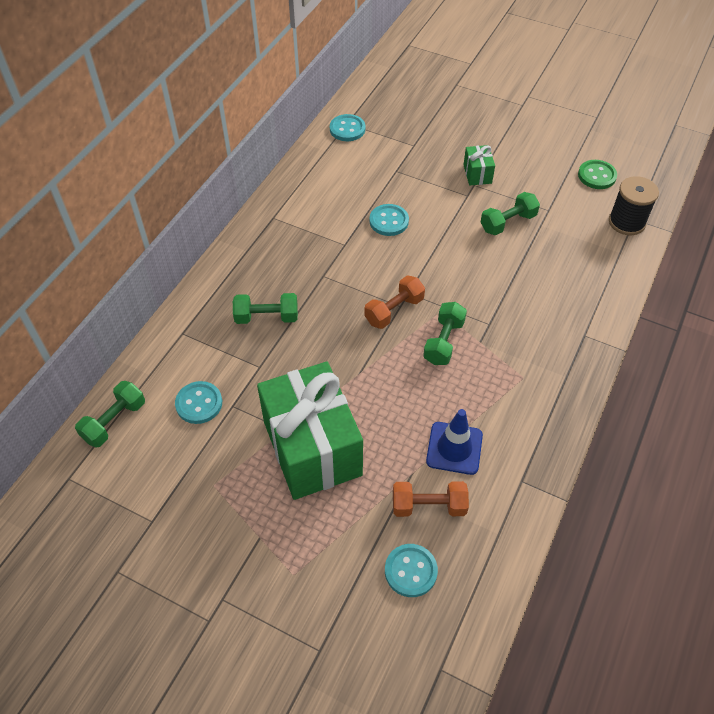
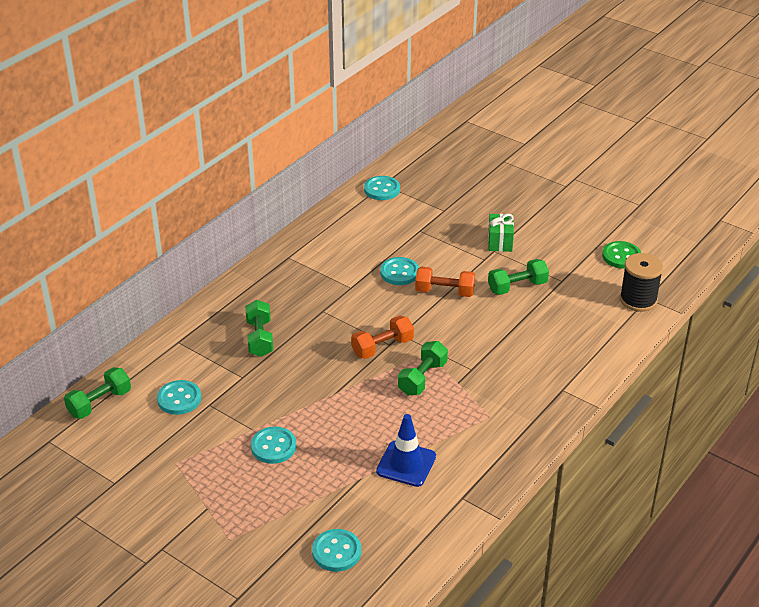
camera: 10 degrees right, 15 degrees down
(266, 317) = (260, 338): green dumbbell -> green dumbbell turned 75 degrees clockwise
(312, 448) = (273, 446): green gift -> turquoise button
(428, 506) = (368, 505): orange dumbbell -> orange dumbbell (444, 292)

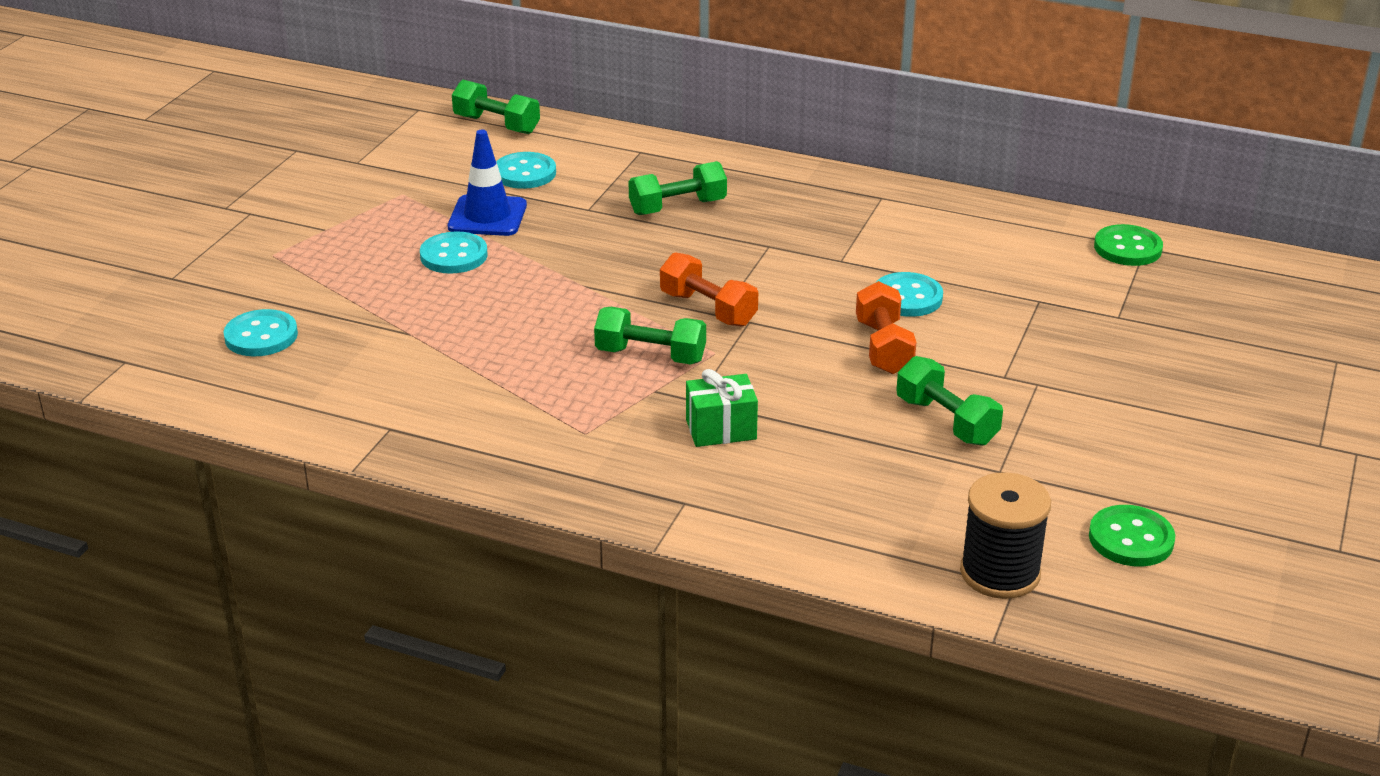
camera: 75 degrees right, 5 degrees down
(382, 189) = (1127, 248): turquoise button -> green button
(406, 464) = (450, 367): blue traffic cone -> blue traffic cone (487, 216)
(500, 242) = (1068, 387): green gift -> green gift (721, 429)

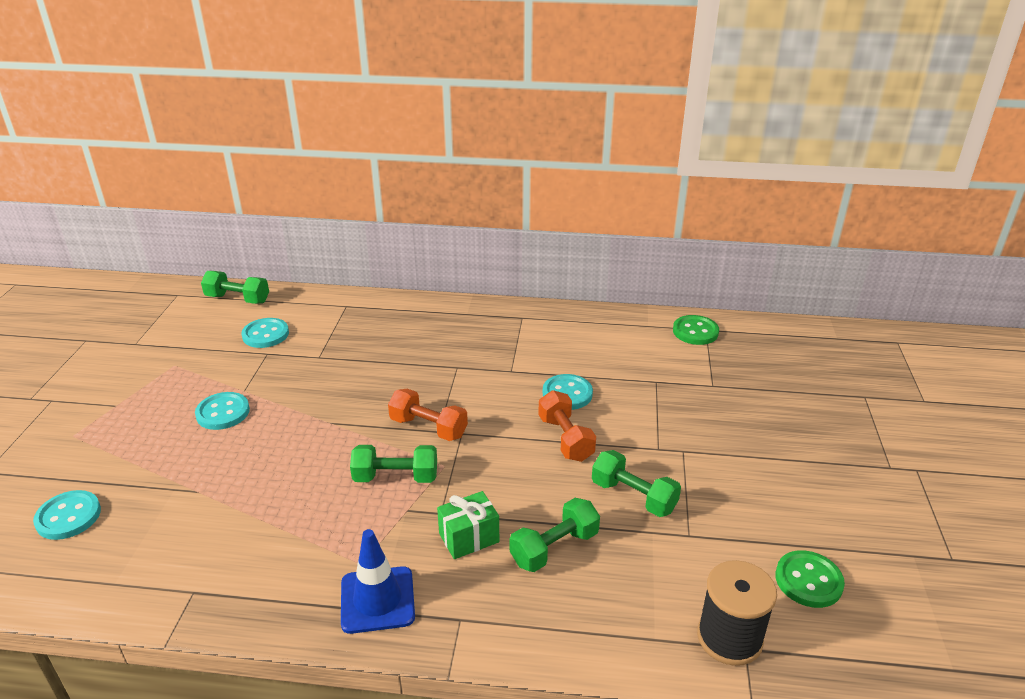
camera: 15 degrees left, 0 degrees up
(487, 216) = (243, 374): blue traffic cone -> blue traffic cone (377, 600)
(677, 207) = (383, 346): green dumbbell -> green dumbbell (554, 548)

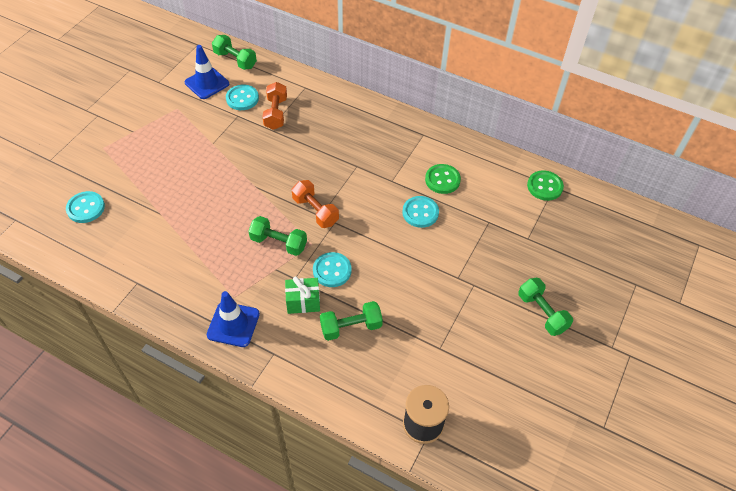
camera: 20 degrees right, 20 degrees up
(207, 330) = (207, 83): none -> blue traffic cone
(223, 412) = (194, 158): turquoise button -> turquoise button (332, 270)
(565, 439) = (400, 249): orange dumbbell -> orange dumbbell (276, 113)
(633, 496) = (420, 308): green dumbbell -> green dumbbell (542, 313)
(808, 581) = (496, 406): green button -> green button (442, 180)

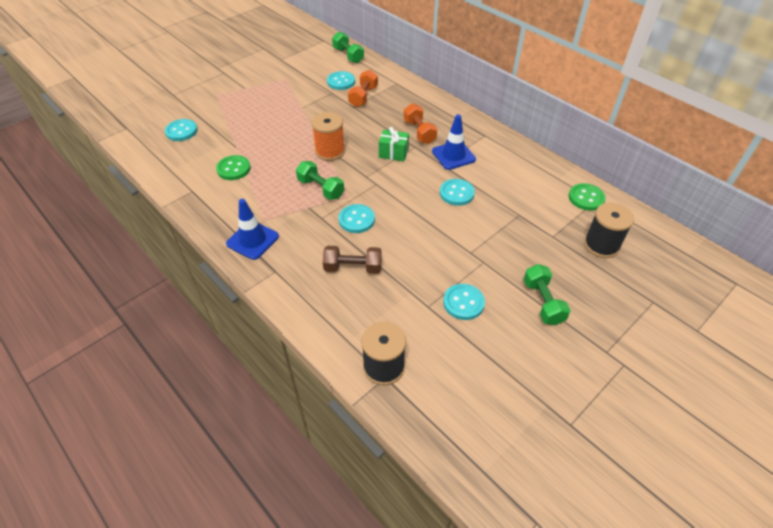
camera: 20 degrees right, 5 degrees down
(207, 83) = (318, 67): blue traffic cone -> blue traffic cone (453, 155)
(269, 194) = (330, 151): none -> orange spool
(303, 302) = (320, 237): green gift -> green gift (393, 153)
(315, 211) = (363, 172): orange dumbbell -> orange dumbbell (419, 132)
(351, 327) = (353, 268): green dumbbell -> brown dumbbell
(442, 180) = (488, 172): green button -> green button (233, 169)
(471, 334) = (463, 303): none -> turquoise button
(574, 236) = (601, 245): none -> black spool

